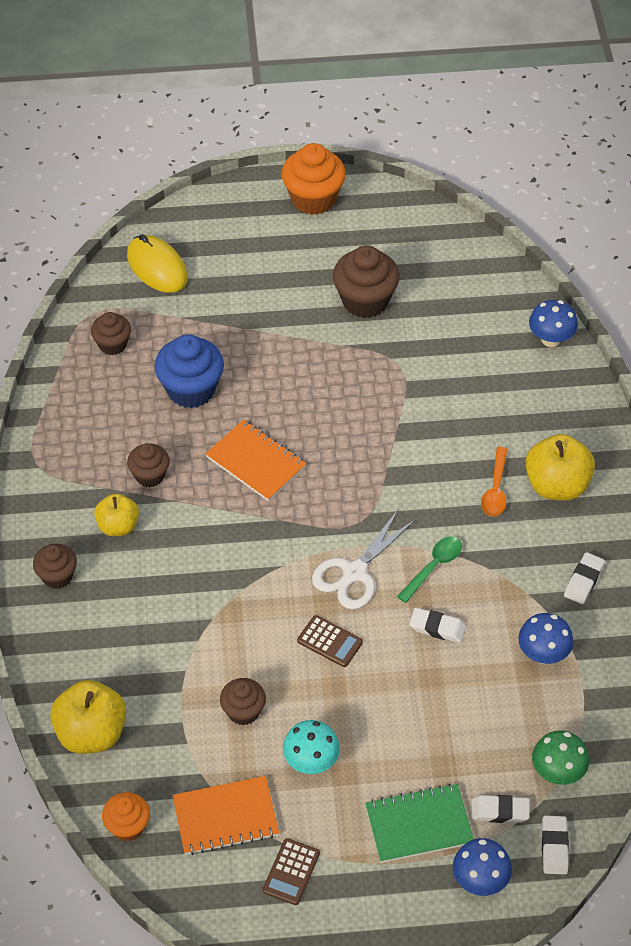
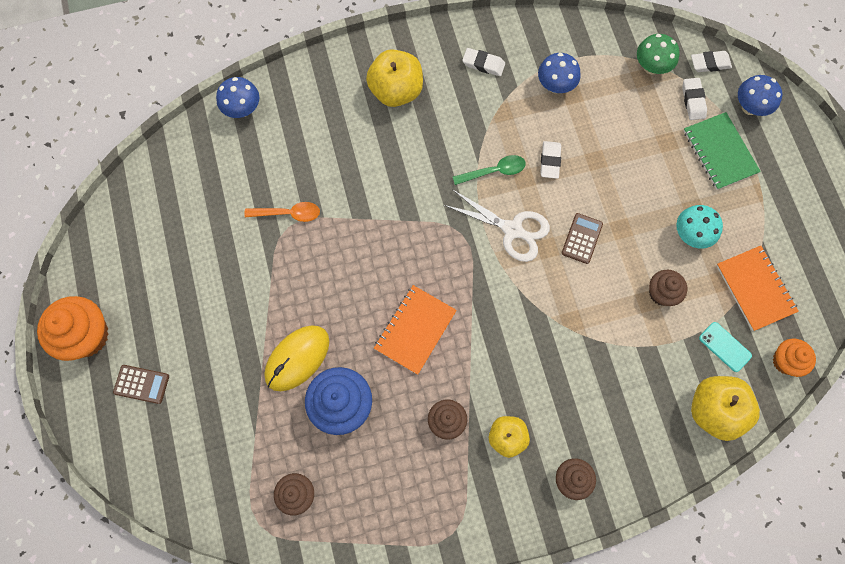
camera: 100 degrees left, 20 degrees up
(157, 267) = (191, 472): yellow mouse -> yellow mouse (297, 358)
(162, 763) = (725, 347): none -> turquoise phone
(291, 872) = (784, 233): brown calculator -> brown calculator (141, 384)
(365, 301) = (215, 267): brown cupcake -> none
(433, 567) = (494, 171): green spoon -> green spoon turned 135 degrees clockwise
(495, 489) = (408, 134): orange spoon -> orange spoon (288, 213)

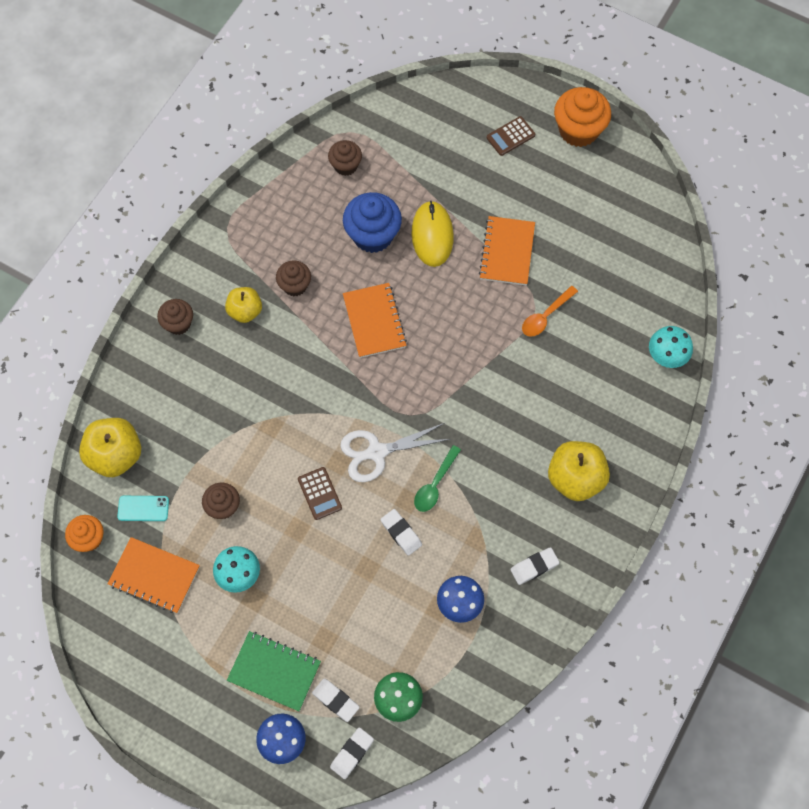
camera: 135 degrees right, 5 degrees down
(243, 109) = (666, 356): blue mushroom -> turquoise mushroom
(258, 288) = (507, 252): none -> orange notebook

